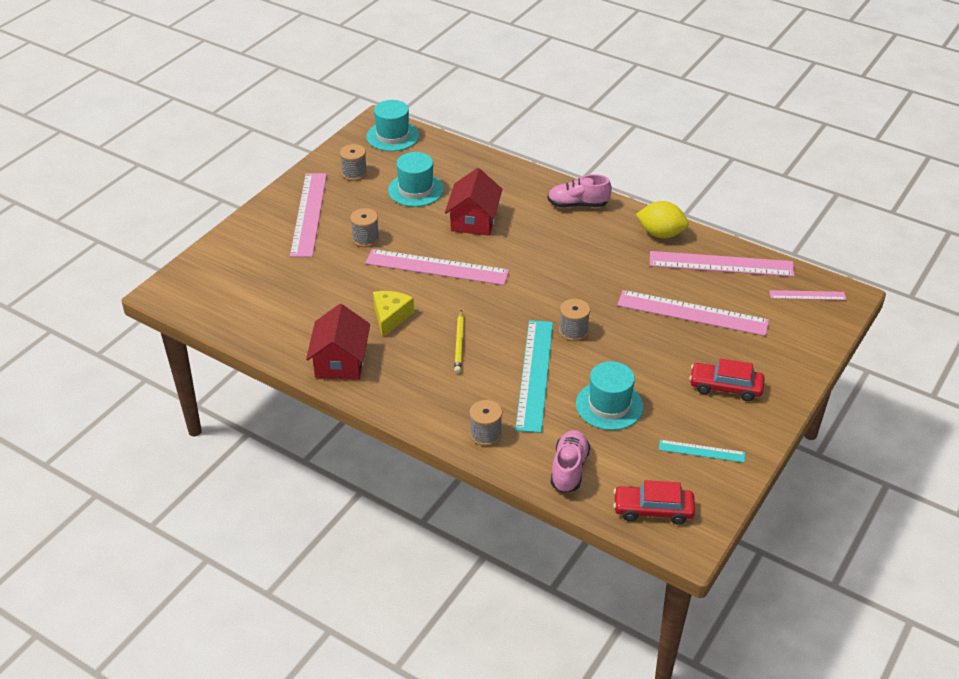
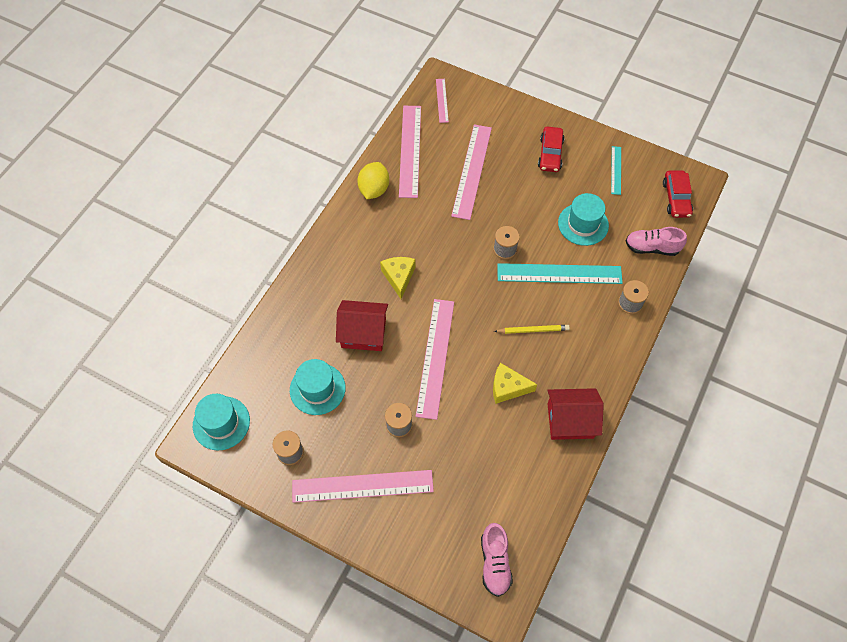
camera: 95 degrees left, 20 degrees up
(540, 247) = (399, 277): none -> yellow cheese
(577, 205) = (335, 250): pink shoe -> pink shoe (495, 563)

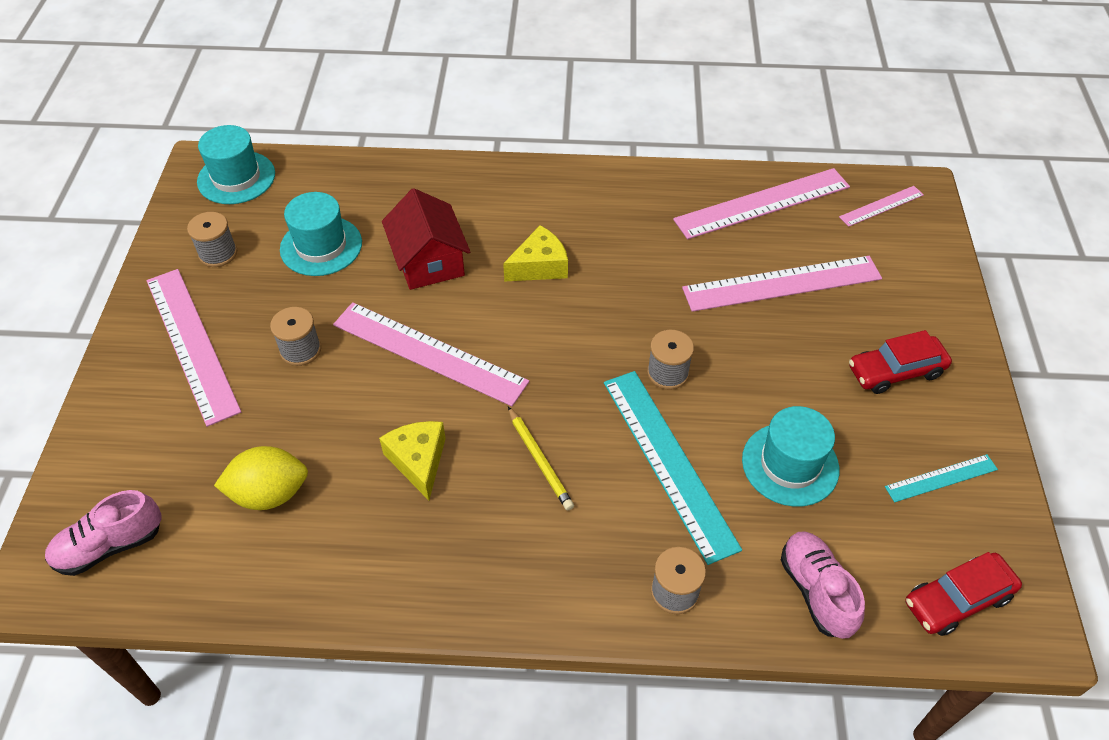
camera: 65 degrees right, 10 degrees down
(374, 189) = (667, 190): yellow lemon -> yellow lemon (269, 493)
(435, 357) = (429, 353): pink ruler -> pink ruler turned 45 degrees clockwise
(570, 420) = (395, 570): red house -> none

